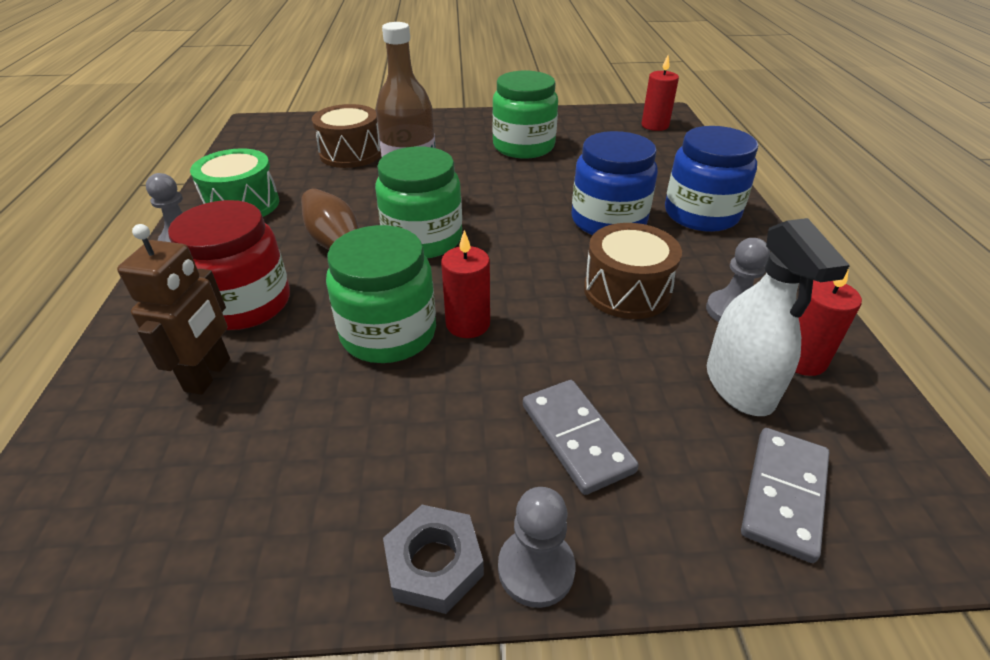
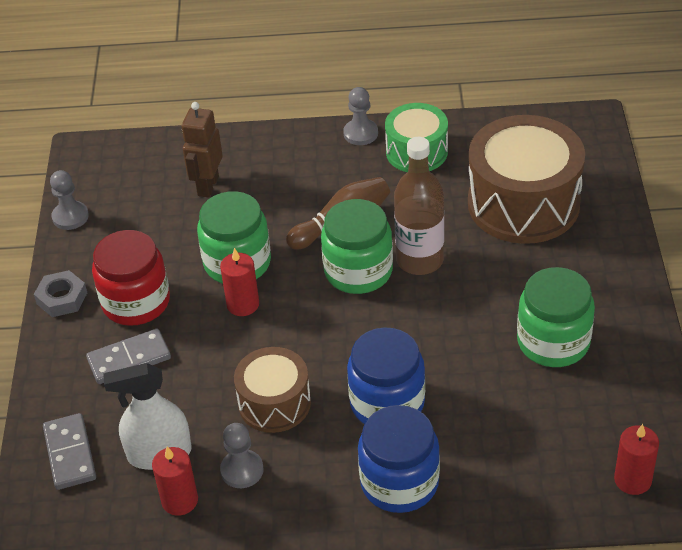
camera: 95 degrees right, 5 degrees up
(209, 375) = (207, 186): brown robot -> brown robot turned 90 degrees clockwise
(245, 303) = (277, 185): red jar -> red jar (136, 302)
(351, 153) = (523, 203): brown drum -> brown drum, size x1.73
(536, 568) = (50, 337): grey pawn -> grey pawn (70, 217)
(784, 495) = (70, 454): grey domino -> grey domino turned 45 degrees clockwise

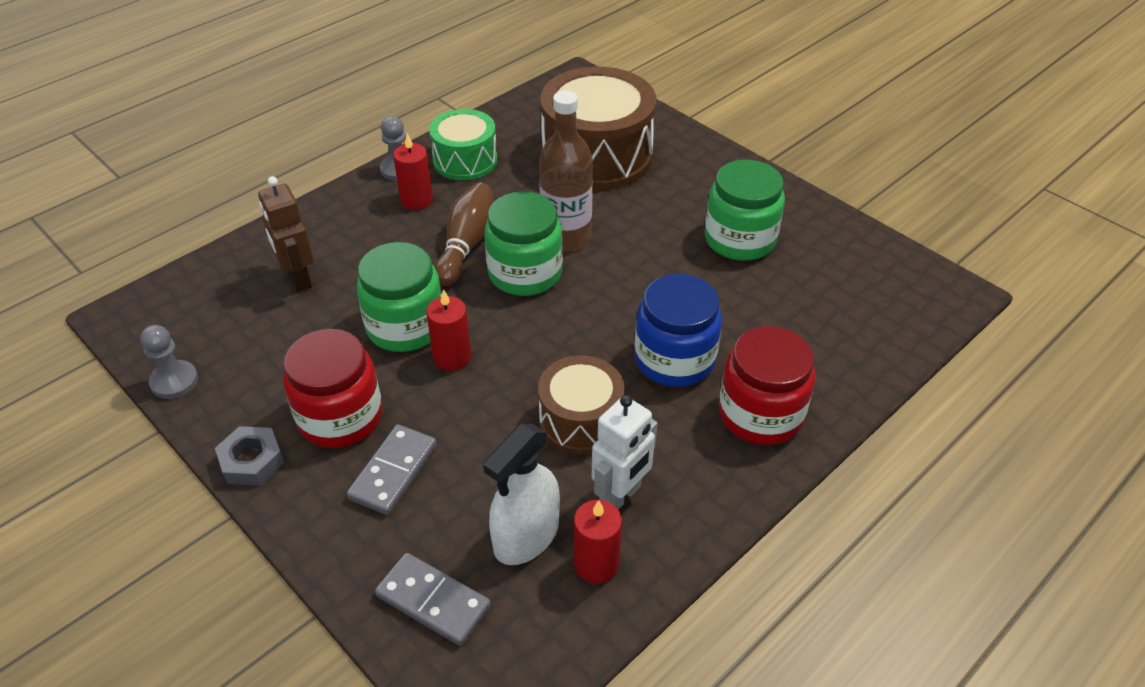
camera: 45 degrees left, 0 degrees up
(242, 470) = (621, 496): grey pawn -> white robot
(399, 482) = (760, 414): blue jar -> red jar
(632, 480) = (912, 300): red candle -> red candle (416, 200)

